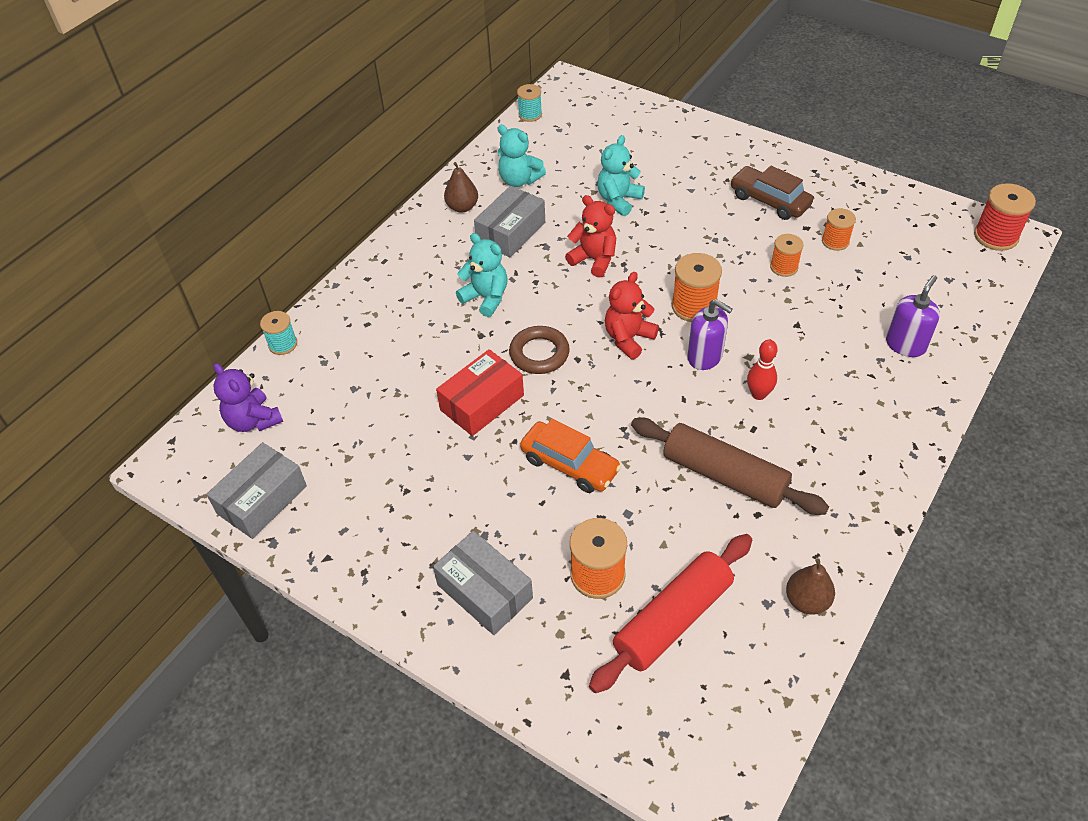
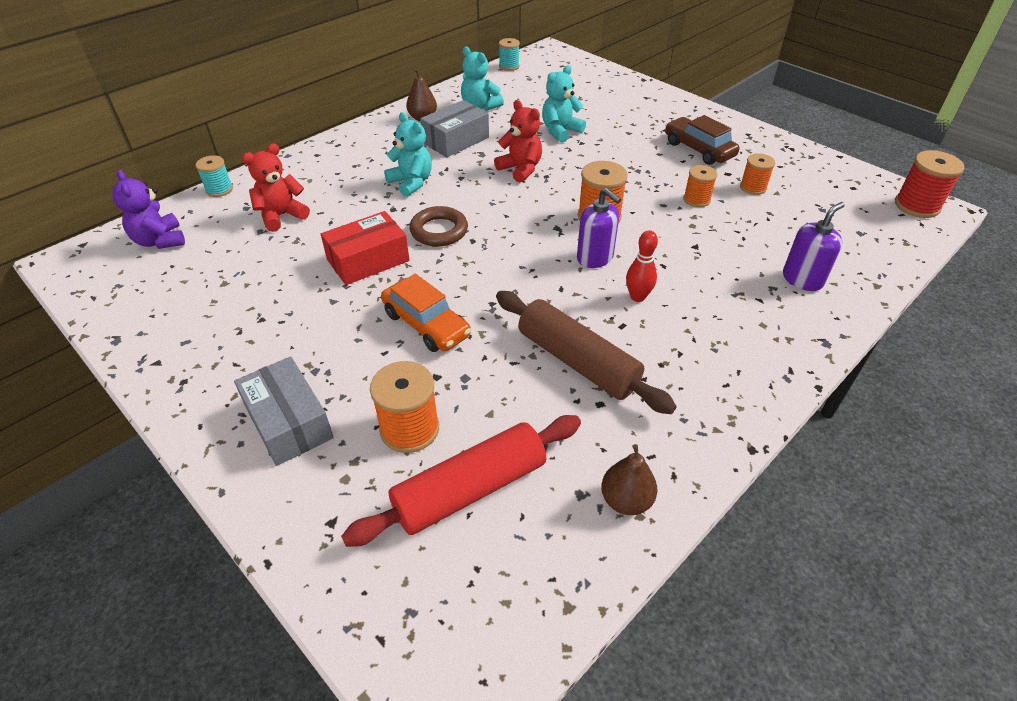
camera: 10 degrees right, 5 degrees down
(262, 500) = (128, 303): grey box -> none
(628, 338) = (527, 232): red teddy bear -> red teddy bear (281, 216)

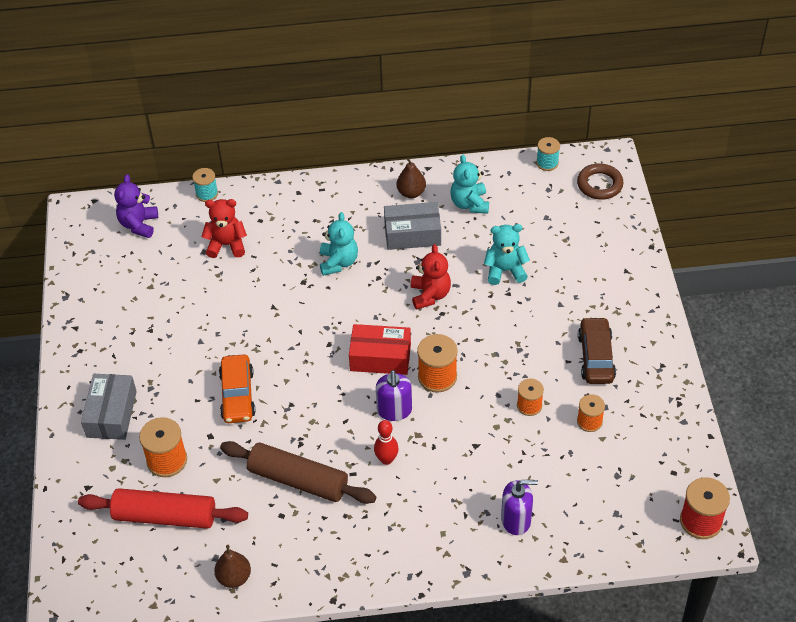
camera: 40 degrees right, 5 degrees up
(368, 260) = (248, 320): red box -> red box (380, 357)
(439, 231) = (315, 321): brown ring -> brown ring (599, 184)
(577, 361) = (298, 480): brown rolling pin -> brown rolling pin turned 60 degrees counterclockwise

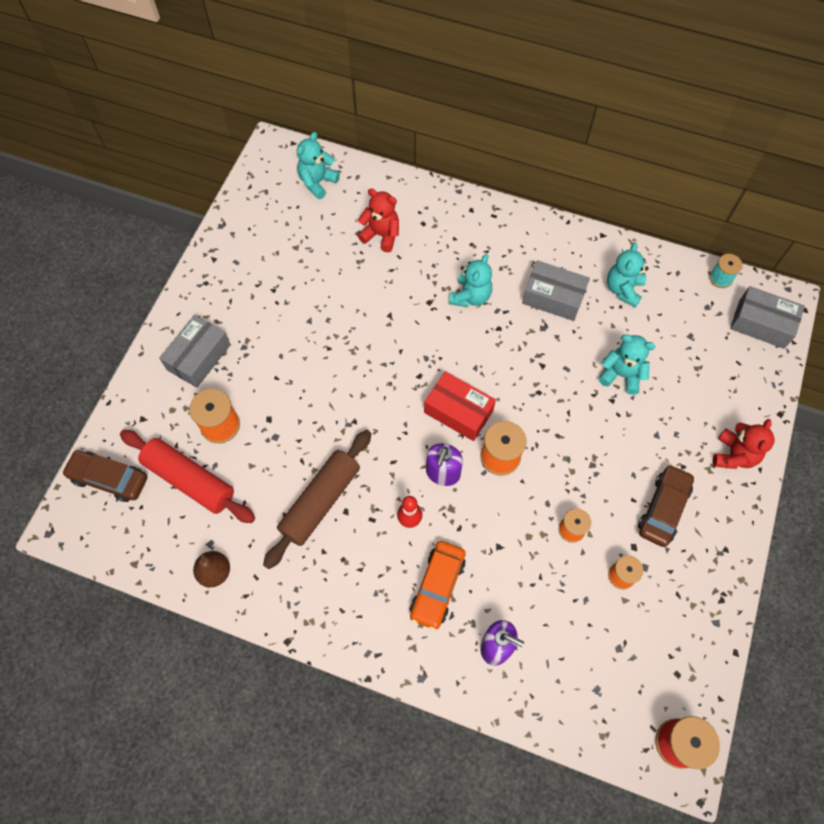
camera: 25 degrees right, 15 degrees up
(85, 549) = (109, 478): none -> brown car
(139, 224) = (317, 182): purple teddy bear -> turquoise teddy bear
(207, 194) = (390, 177): turquoise spool -> none
(237, 395) = (313, 389): orange car -> orange car (437, 587)
(298, 480) = (321, 501): brown rolling pin -> brown rolling pin turned 75 degrees clockwise
(411, 193) = (574, 254): brown pear -> none
(430, 295) = (537, 368): red teddy bear -> red teddy bear (734, 455)
(599, 184) = (761, 324): brown ring -> grey box

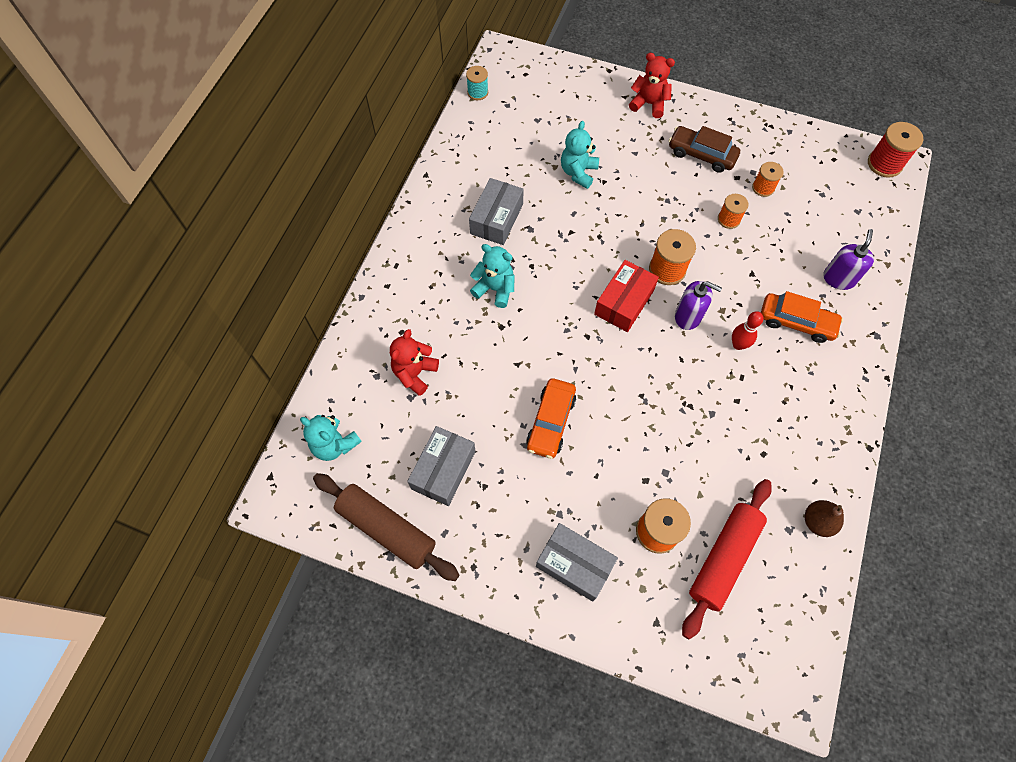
camera: 90 degrees left, 0 degrees up
(109, 478) = (733, 652): brown car -> none
(321, 501) = (730, 424): brown rolling pin -> brown rolling pin (387, 528)
(330, 342) = (551, 422): none -> orange car
(623, 289) = (488, 164): turquoise teddy bear -> none
(761, 324) = (524, 71): grey box -> grey box (443, 470)

